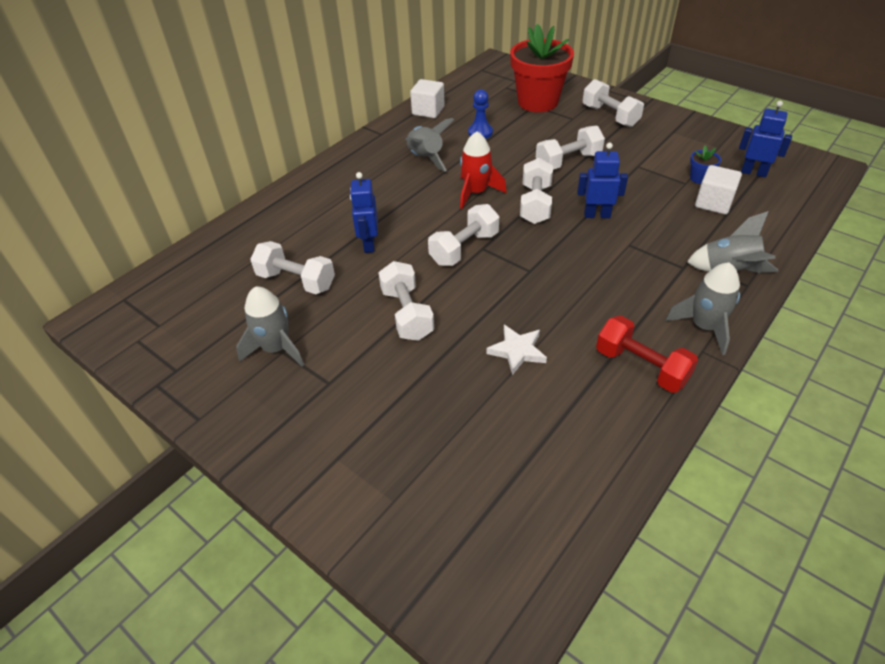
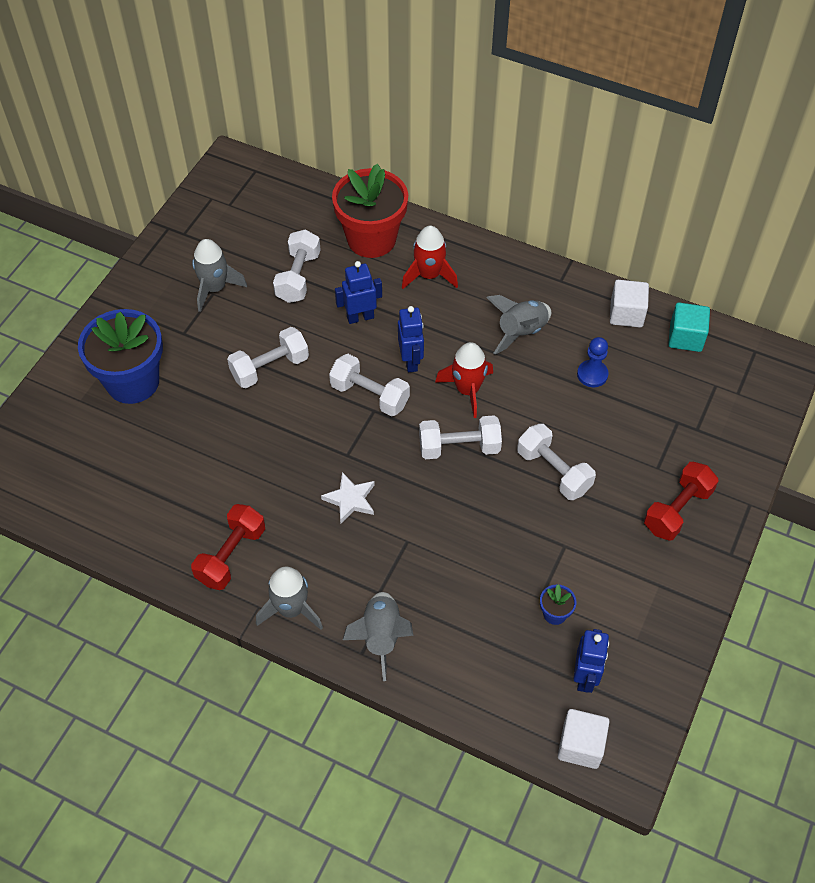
camera: 75 degrees right, 10 degrees up
(340, 198) = (429, 275): none -> red rocket
(383, 439) = (133, 382): none -> blue flower pot
(460, 91) = (685, 337): none -> turquoise cube
(517, 351) = (236, 458): white star -> white star (350, 499)
(538, 102) = (687, 425): red flower pot -> red flower pot (371, 239)
(597, 215) = (453, 507): blue robot -> blue robot (411, 361)
(610, 116) = (677, 510): white dumbbell -> red dumbbell
(713, 203) = (505, 627): white cube -> white cube (580, 745)

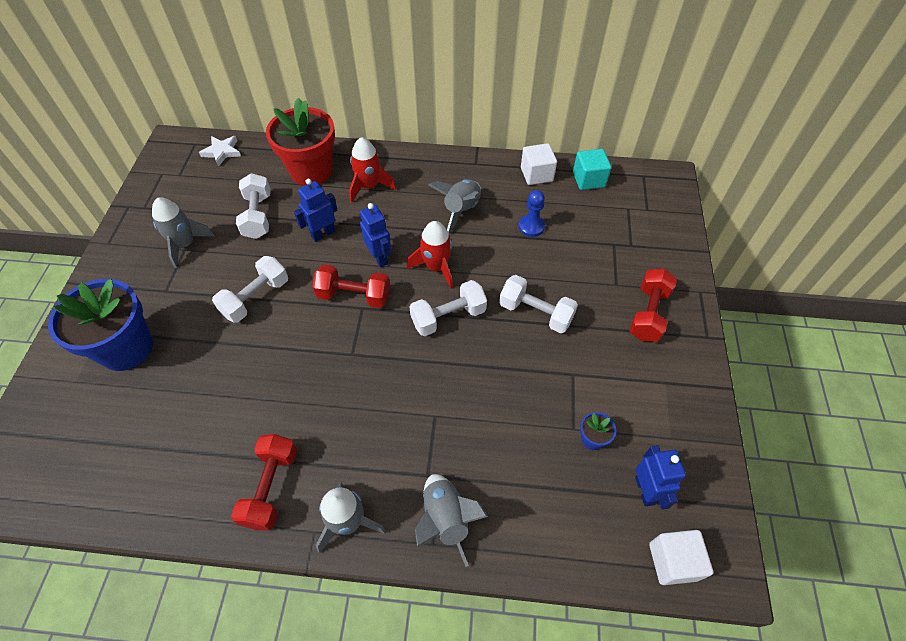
camera: 20 degrees left, 0 degrees up
(350, 499) = (369, 394): white star -> white star (222, 152)
(370, 395) = (354, 296): white dumbbell -> red dumbbell

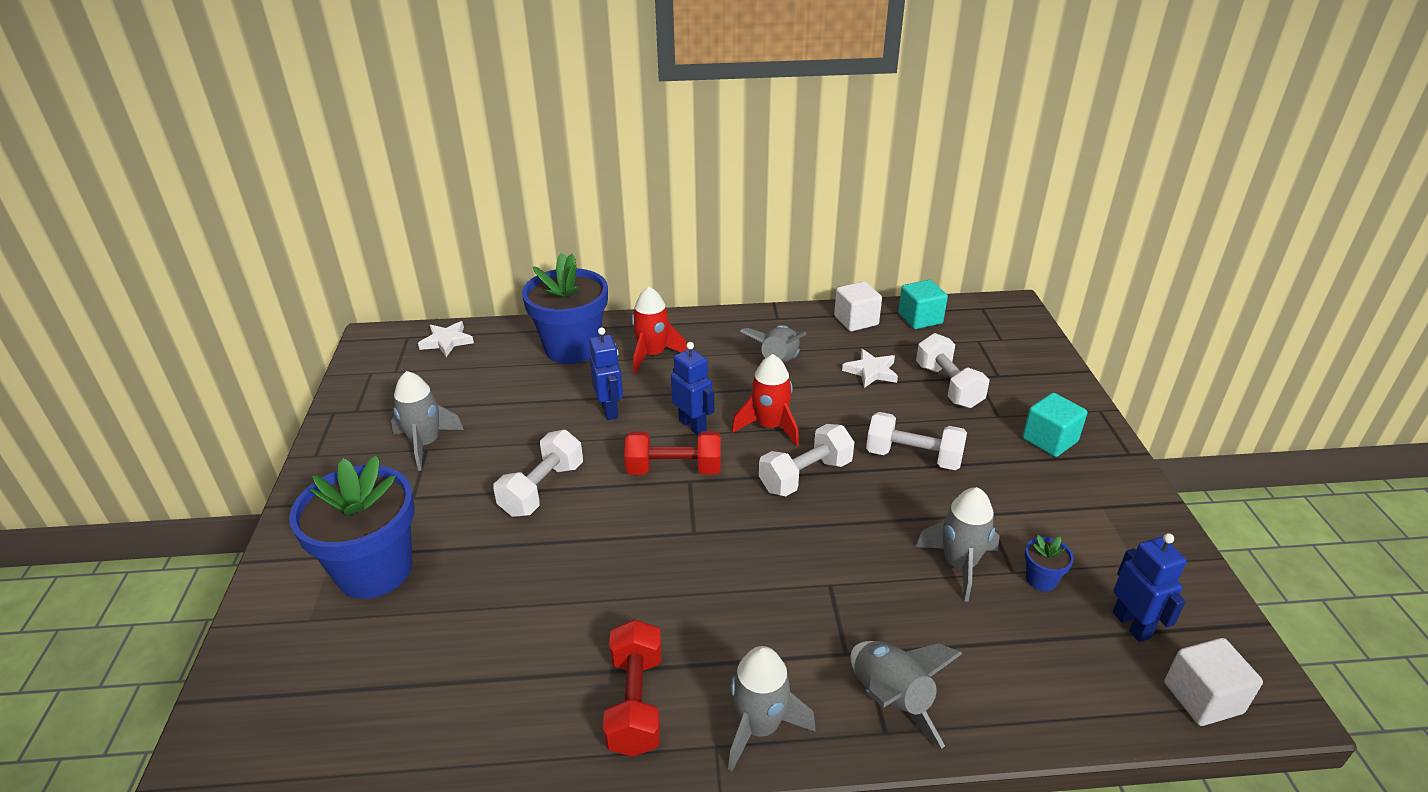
camera: 10 degrees left, 20 degrees down
(258, 216) = (516, 402): white dumbbell -> white dumbbell (948, 386)
(311, 171) = (572, 348): red flower pot -> blue flower pot
(323, 234) = (610, 410): blue robot -> blue robot turned 120 degrees clockwise
(531, 226) = (871, 371): blue pawn -> white star
(535, 415) = (959, 564): none -> grey rocket
(648, 314) = (1049, 440): red dumbbell -> turquoise cube

